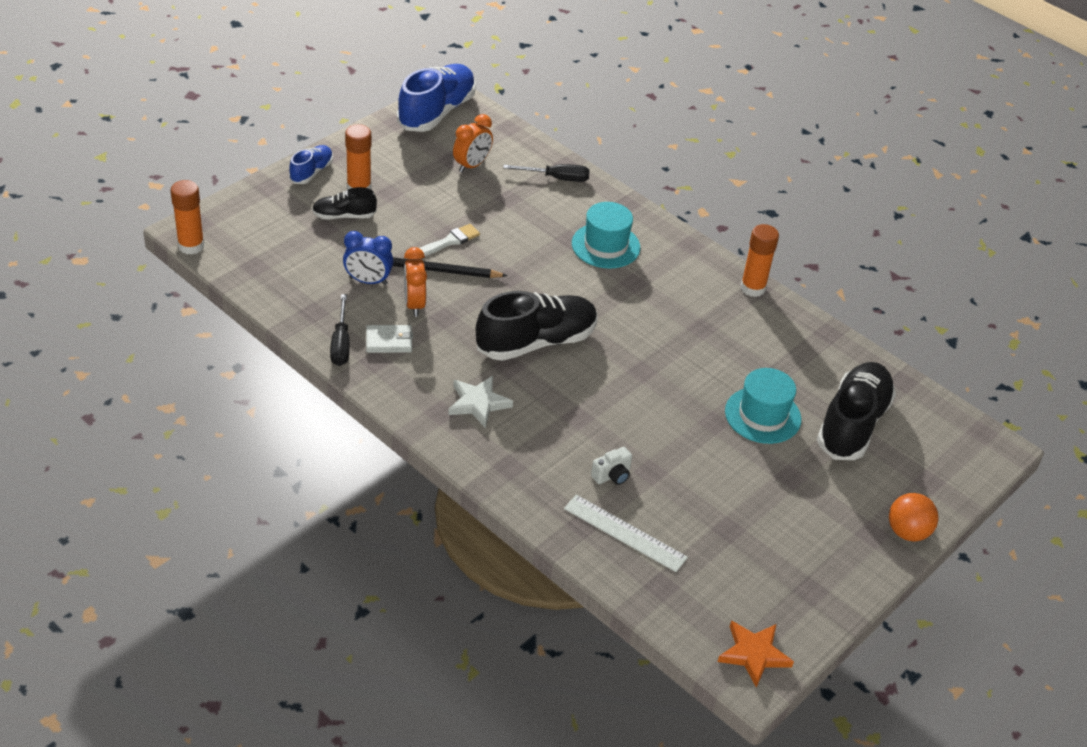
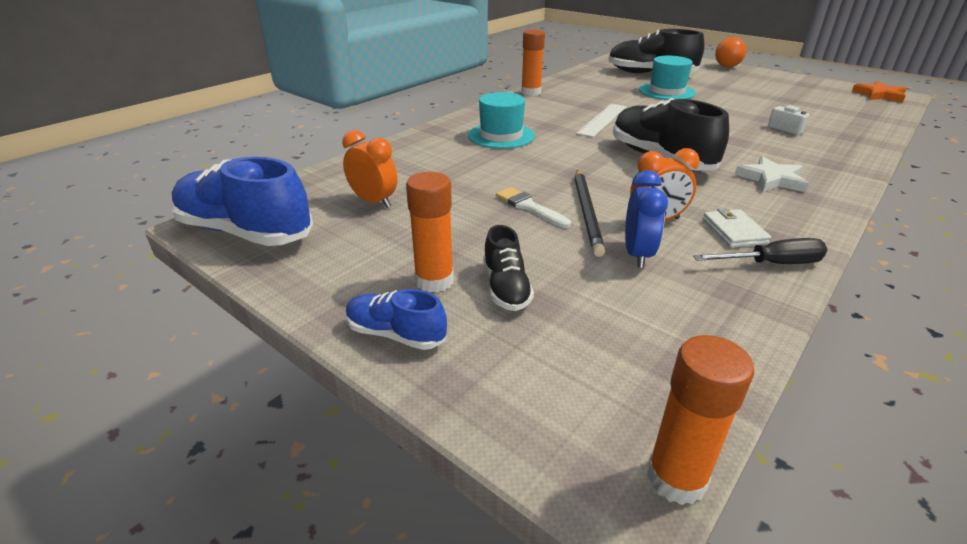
camera: 90 degrees left, 10 degrees down
(556, 178) = (397, 157): black screwdriver -> none
(625, 533) = (837, 125): white ruler -> white ruler (602, 119)

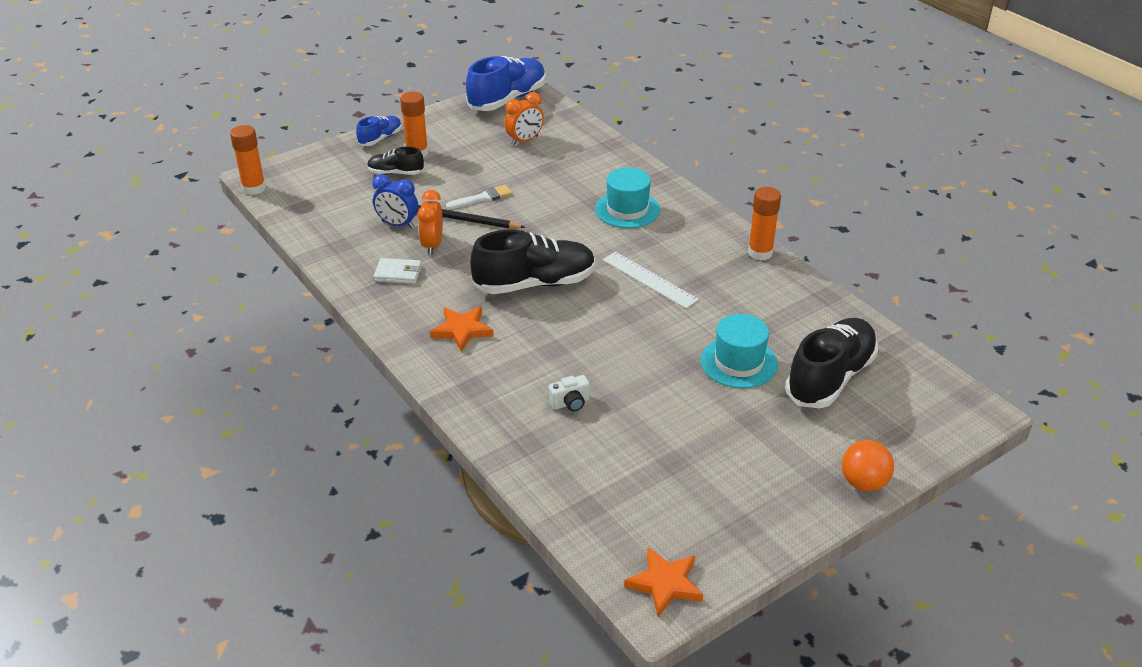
camera: 105 degrees right, 5 degrees up
(771, 179) = (462, 330): white star -> orange star
(771, 264) = (354, 272): black screwdriver -> none

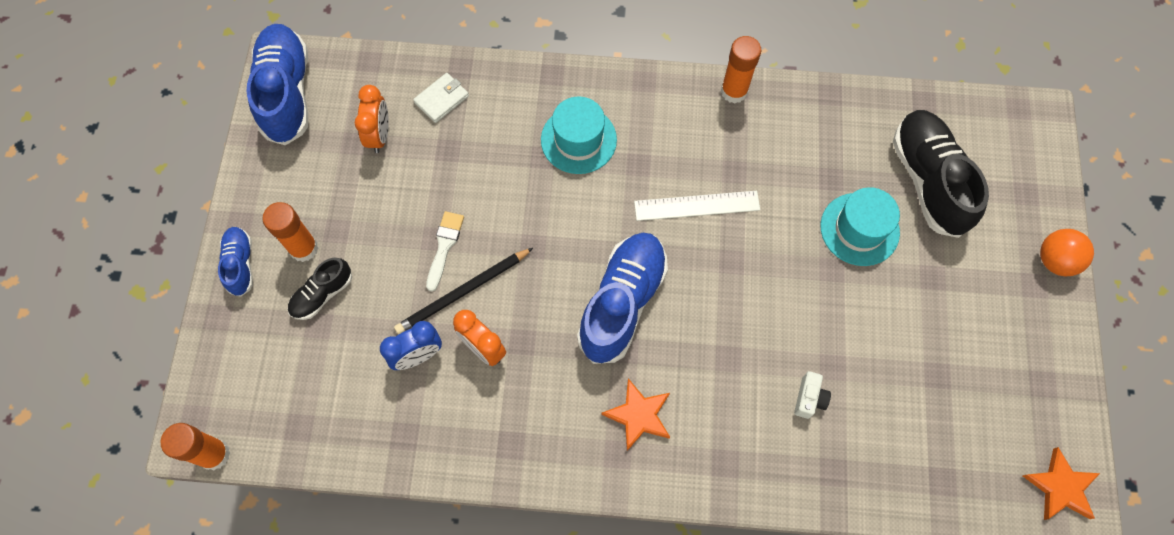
camera: 50 degrees left, 30 degrees up
(398, 273) = (501, 411): white wallet -> white wallet (441, 99)
(535, 283) = (622, 303): black shoe -> blue shoe

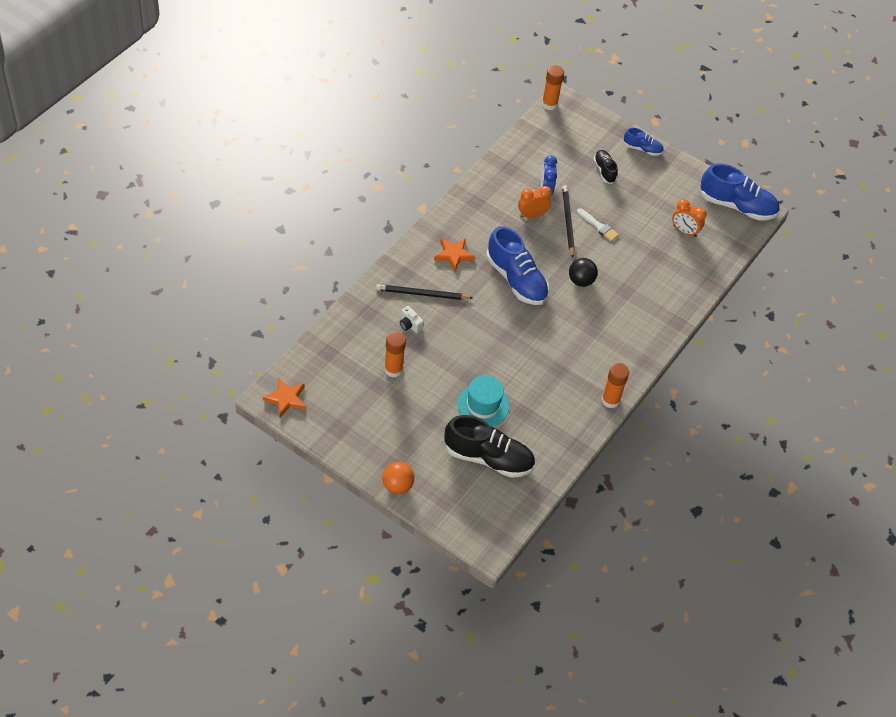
camera: 115 degrees right, 15 degrees down
(304, 248) = (635, 174): orange glue stick -> orange glue stick (393, 369)
(441, 99) = (691, 266): white wallet -> none
(564, 219) = (581, 281): none -> black ball
(578, 140) = (625, 312): turquoise hat -> none
(697, 205) = (549, 341): white ruler -> none
(743, 416) = (422, 294): none -> black pencil

